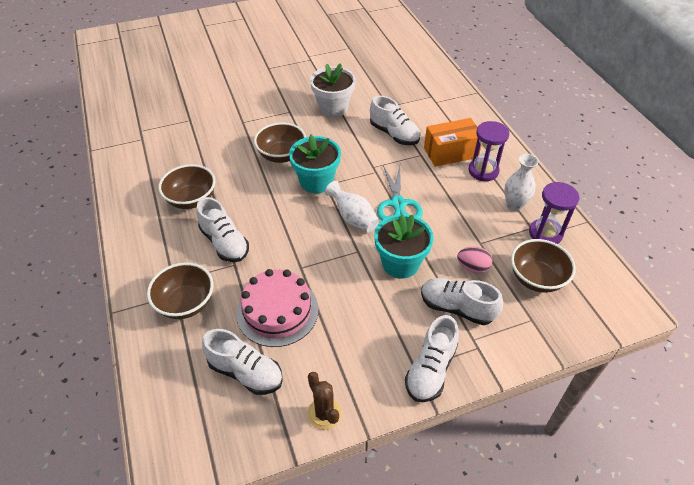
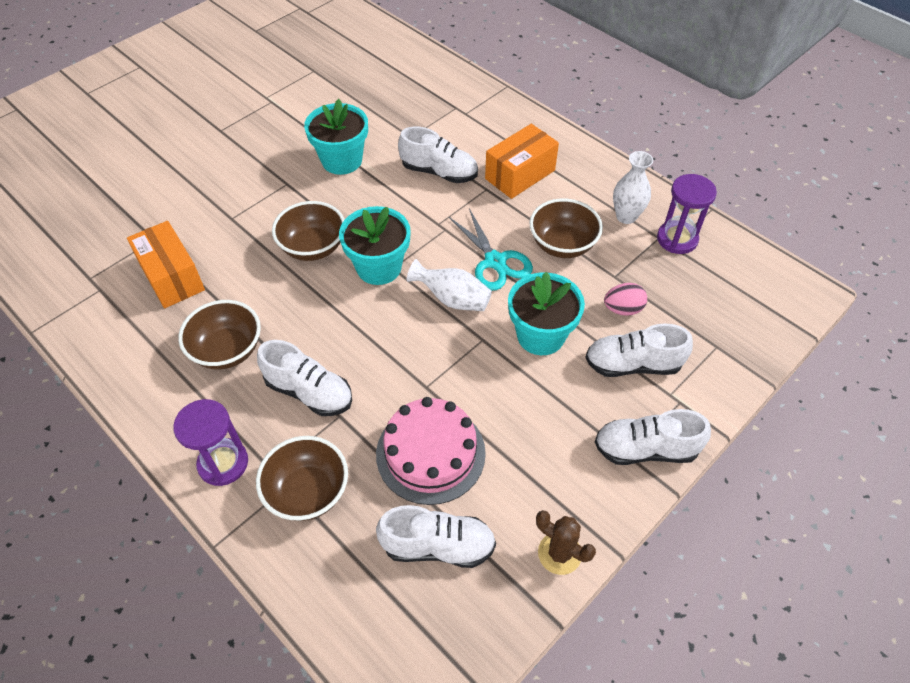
camera: 25 degrees left, 5 degrees up
(186, 145) = (172, 277): none -> orange box
(333, 108) = (342, 160): white flower pot -> turquoise flower pot
(430, 370) = (645, 449): white shoe -> white shoe turned 90 degrees clockwise
(483, 171) = (569, 185): purple hourglass -> purple hourglass (223, 463)
(536, 278) = (696, 296): brown bowl -> brown bowl (562, 245)

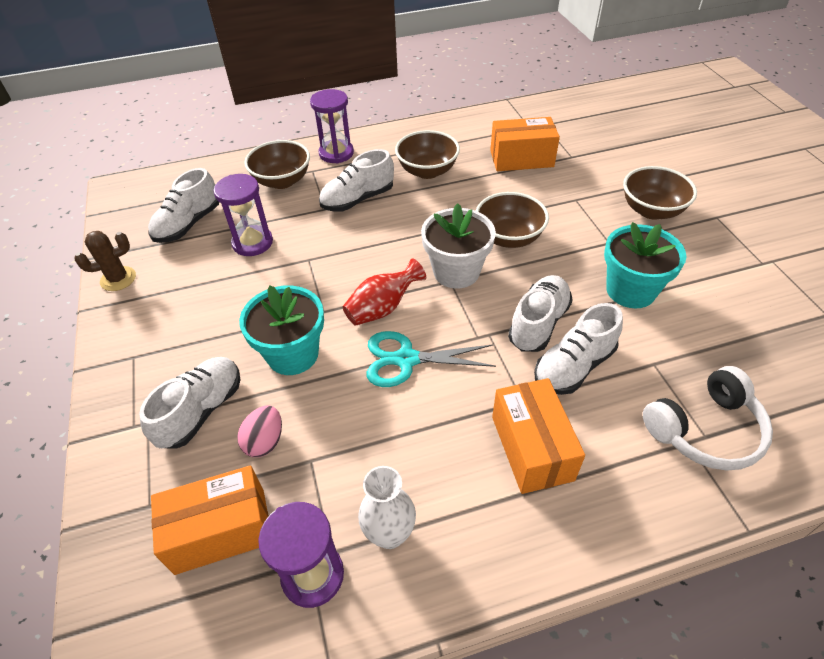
camera: 120 degrees right, 5 degrees down
(379, 267) = (456, 272): turquoise flower pot -> white flower pot
(430, 453) = (252, 243): pink cake -> purple hourglass
(451, 108) = (705, 430): none -> white headphones
(452, 299) = (382, 308): white vase -> red vase
(562, 245) = (389, 433): brown bowl -> brown bowl (651, 210)
(645, 449) = (125, 371): white shoe -> white shoe (538, 323)
(695, 296) = (221, 530): none -> orange box

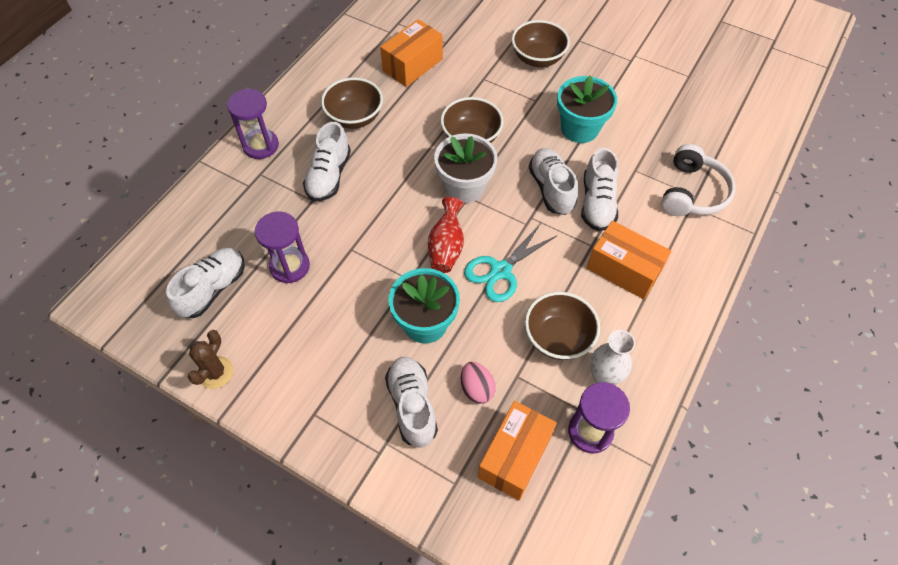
camera: 45 degrees left, 10 degrees up
(188, 224) = (213, 289): white shoe -> white shoe turned 135 degrees counterclockwise
(282, 181) = (245, 199): brown bowl -> brown bowl (558, 337)

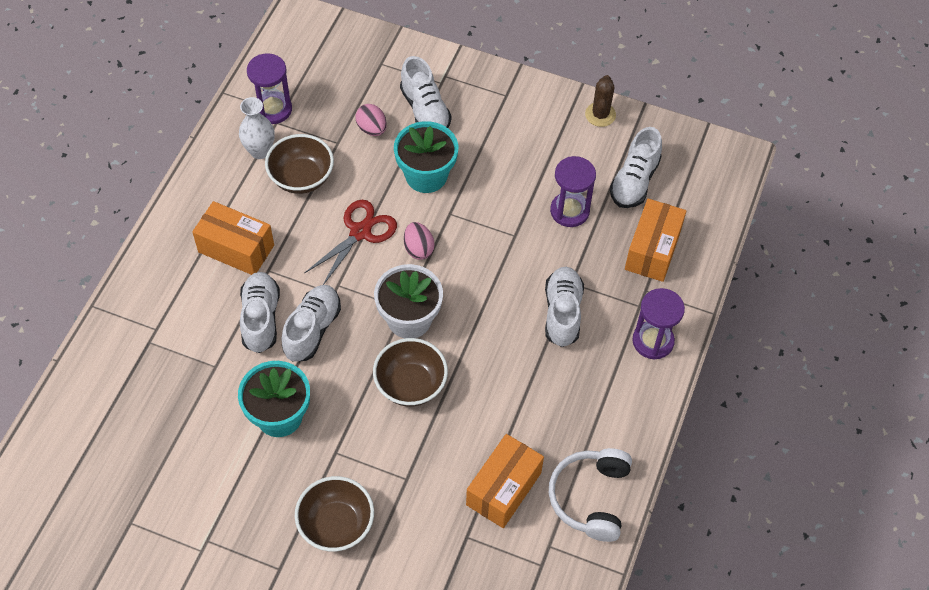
camera: 170 degrees right, 0 degrees up
(354, 117) = (556, 394): brown bowl -> none
(446, 247) = (418, 249): red vase -> pink egg
(500, 271) = (360, 232): turquoise scissors -> red scissors
(514, 456) = (335, 85): orange box -> orange box (652, 250)
(551, 189) = (312, 329): white shoe -> white shoe turned 135 degrees counterclockwise
(692, 192) = (152, 345): white headphones -> white headphones (590, 497)

